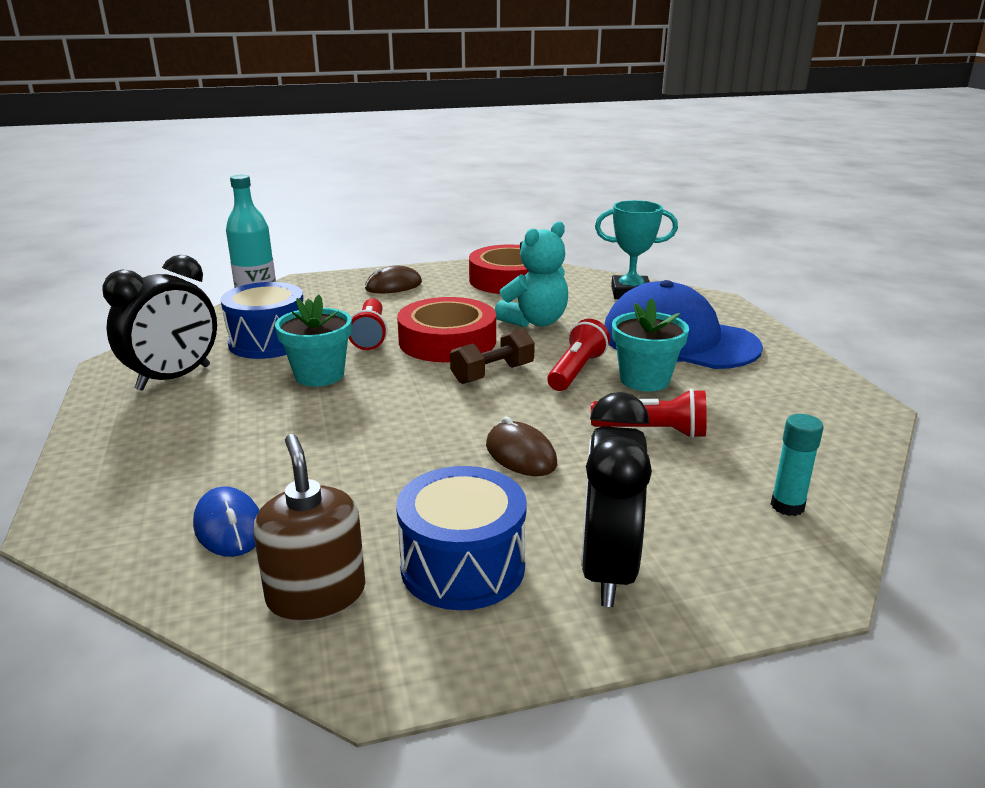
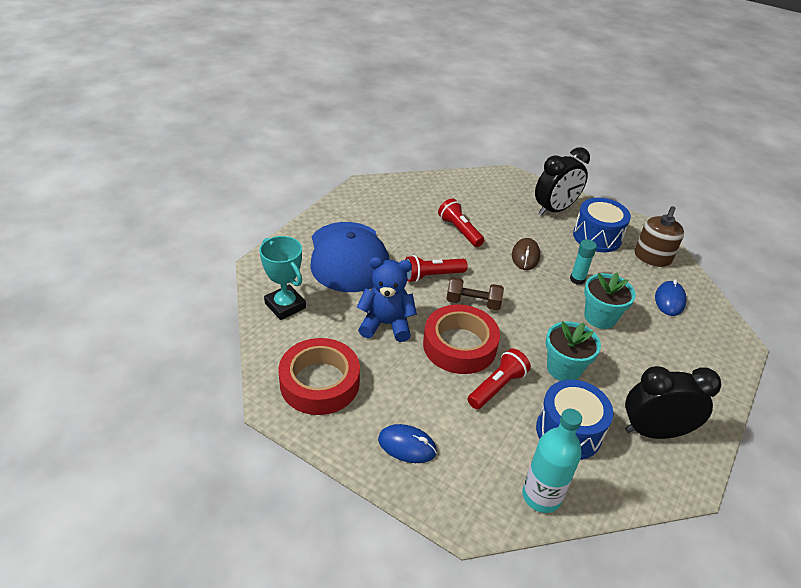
camera: 135 degrees left, 15 degrees up
(393, 286) = (407, 446): brown mouse -> blue mouse
(535, 322) = (386, 324): turquoise teddy bear -> blue teddy bear
(644, 380) = (413, 250): turquoise flower pot -> turquoise flower pot (600, 317)
(787, 506) = (469, 187): turquoise glue stick -> turquoise glue stick (577, 279)

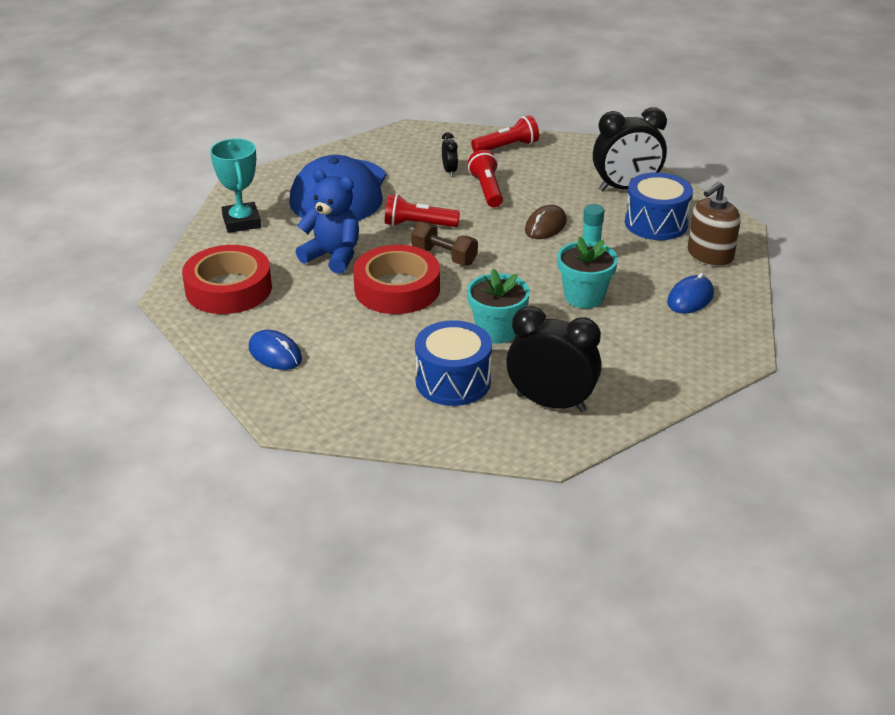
camera: 25 degrees right, 5 degrees down
(420, 218) = (449, 171): none -> black clock
(497, 387) = (408, 330): red flashlight -> red flashlight (507, 147)
(541, 496) = (377, 421): turquoise bottle -> none

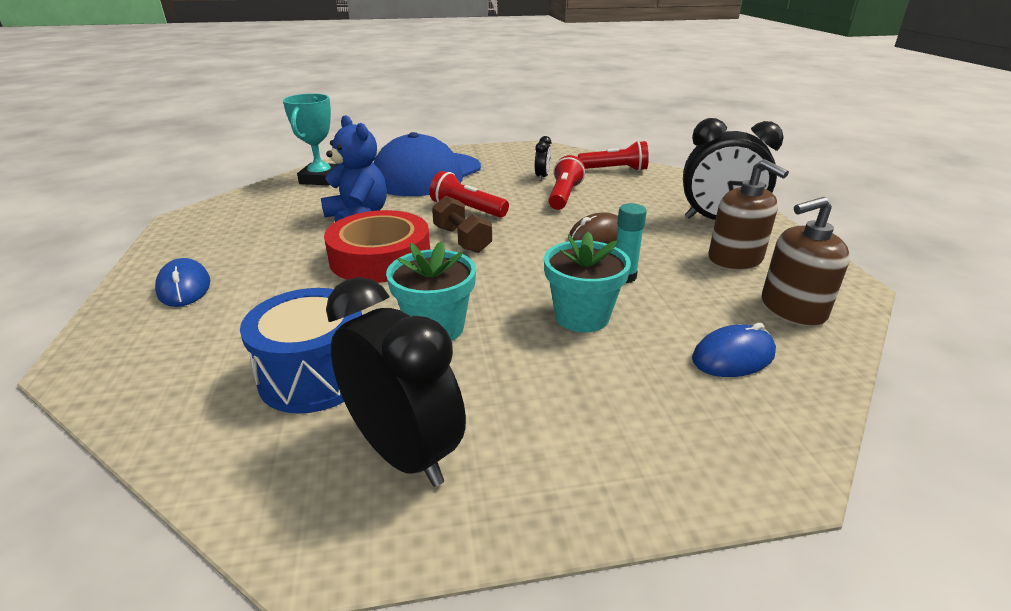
camera: 25 degrees right, 5 degrees down
(228, 289) = (235, 222): red tape -> none
(656, 223) = (735, 259): blue drum -> brown soap dispenser

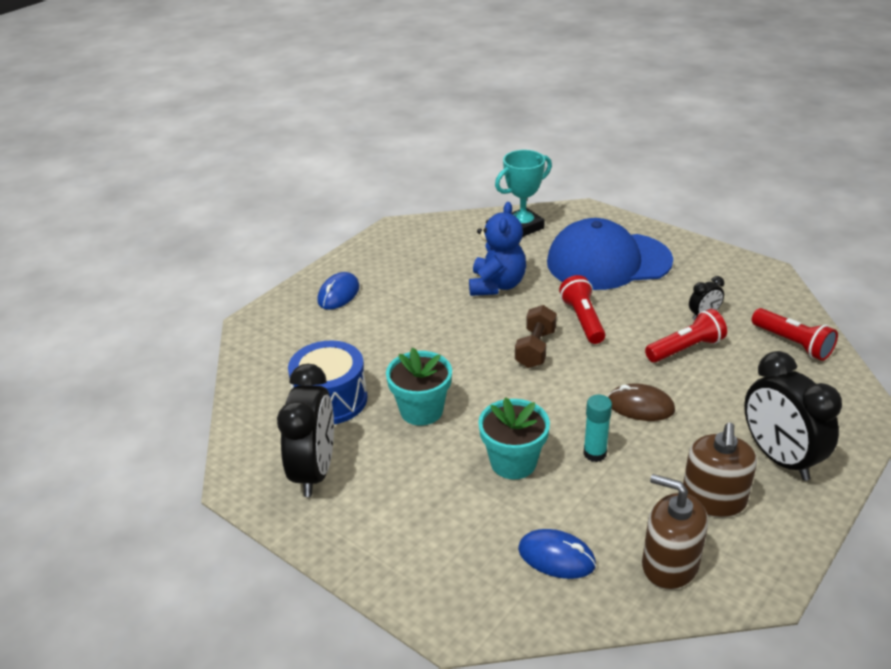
camera: 50 degrees right, 5 degrees up
(380, 257) = (463, 333): red tape -> none

